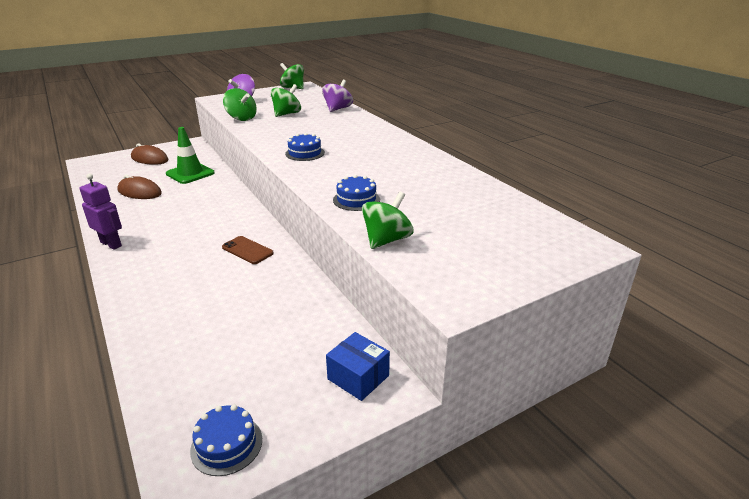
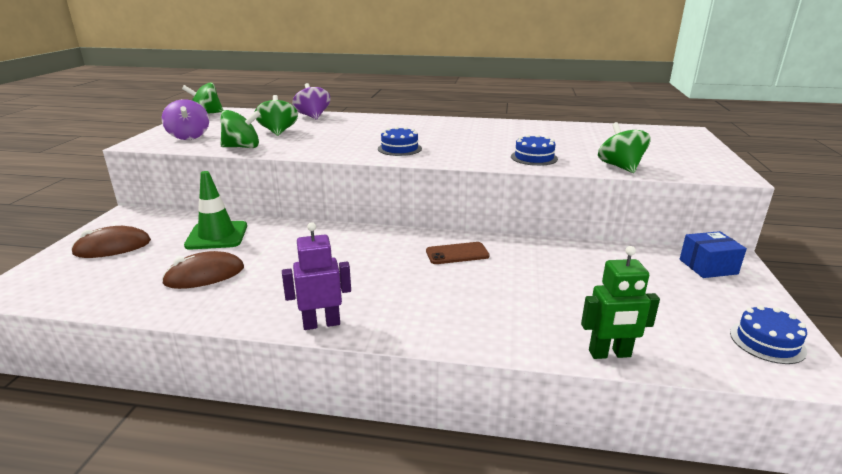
camera: 50 degrees left, 5 degrees down
(145, 360) = (609, 354): none -> green robot

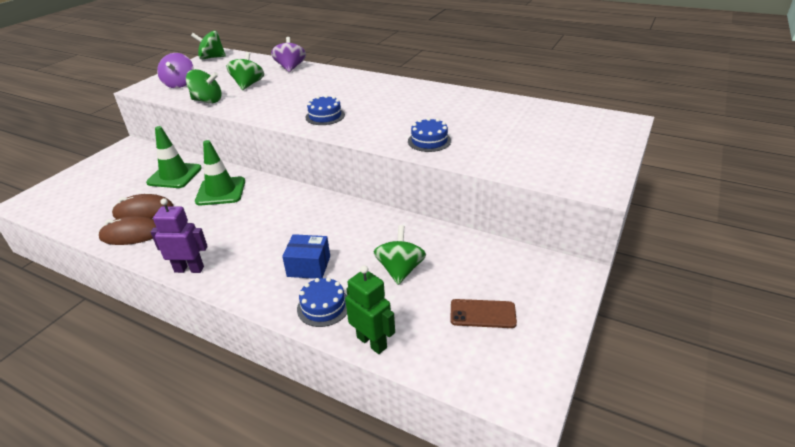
camera: 20 degrees right, 10 degrees up
(112, 247) = (103, 176): brown mouse -> brown mouse (132, 234)
(292, 243) = (221, 191): none -> green traffic cone
(457, 254) = (335, 222): brown phone -> brown phone (482, 314)
(609, 354) = (372, 342): green robot -> green robot turned 150 degrees counterclockwise
(620, 167) = (497, 163): green spinning top -> green spinning top (400, 270)
(708, 267) = (543, 275): blue box -> blue box (309, 266)
(767, 342) = (517, 362): blue cake -> blue cake (323, 306)

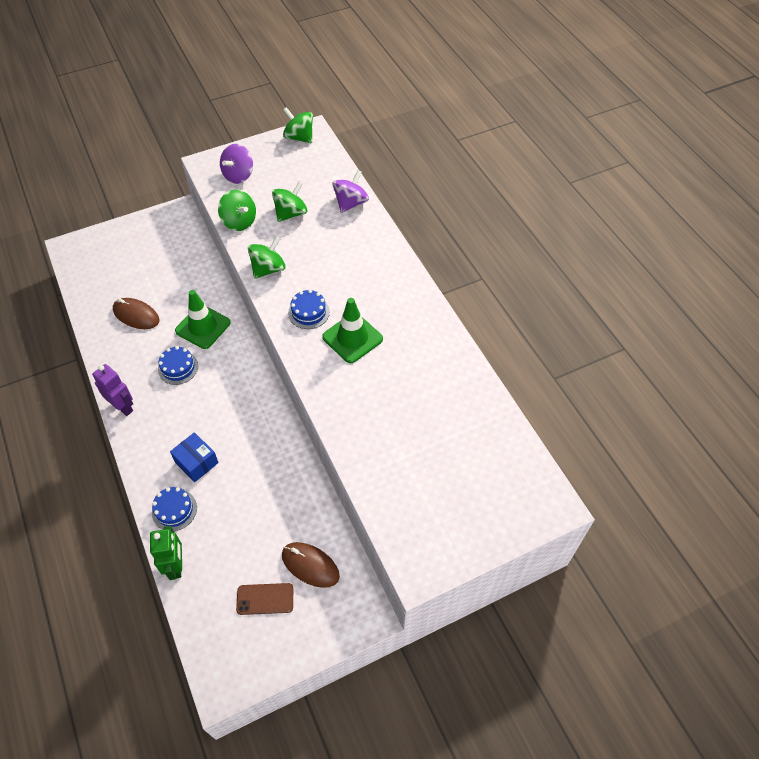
camera: 35 degrees right, 20 degrees up
(132, 234) = (112, 339): brown mouse -> brown mouse (310, 565)
(174, 175) = (185, 281): green traffic cone -> green traffic cone (352, 338)
(400, 270) = (252, 514): green spinning top -> green spinning top (268, 269)
(429, 141) = (355, 411): blue cake -> blue cake (178, 368)
(482, 314) = (265, 599): brown phone -> brown phone turned 45 degrees counterclockwise

